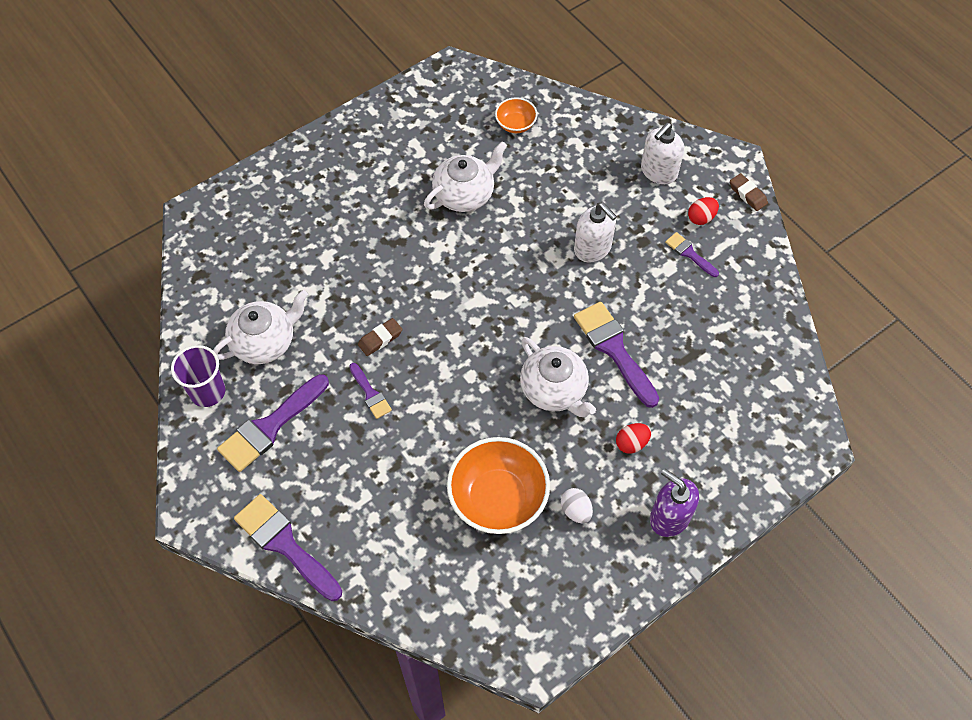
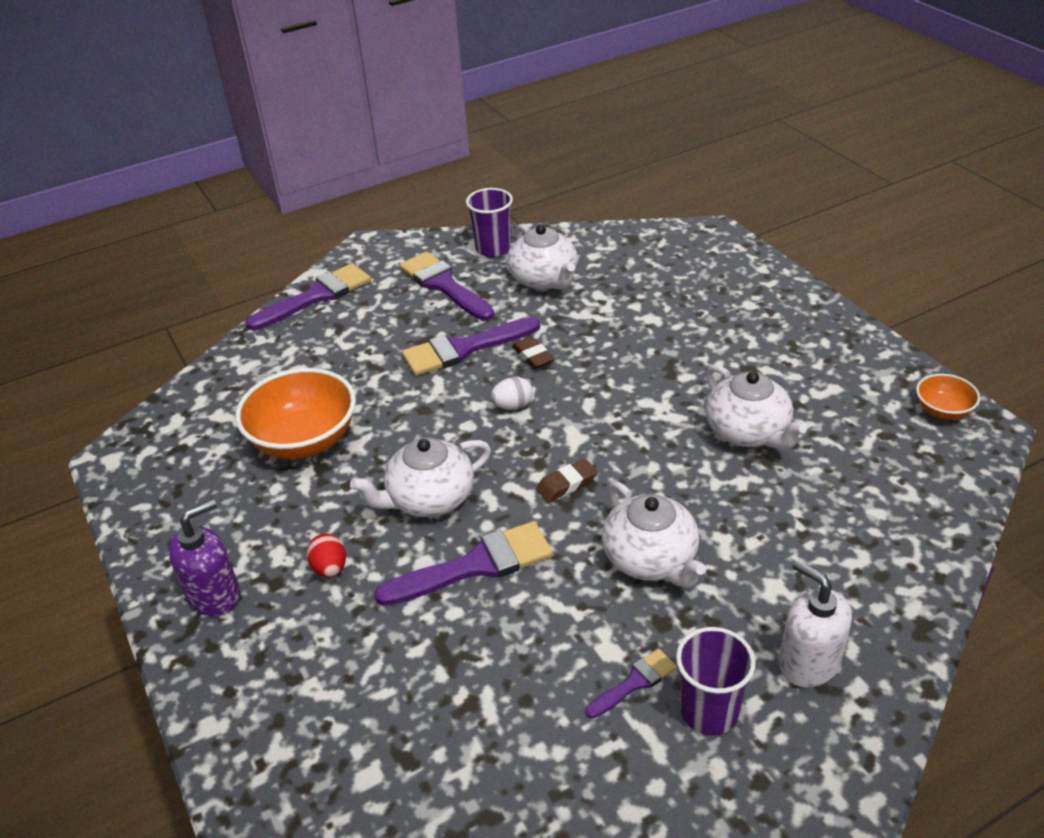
camera: 100 degrees right, 20 degrees down
(370, 394) = (464, 349): purple brush -> purple brush, size x1.90
(515, 124) = (885, 490): orange bowl -> orange bowl (942, 410)
(576, 511) = (262, 505): white egg -> white egg (513, 406)
(593, 248) = (651, 559): white soap dispenser -> white teapot
(701, 218) = (709, 711): red egg -> purple cup
(747, 194) = (765, 798): brown eraser -> brown eraser (566, 484)

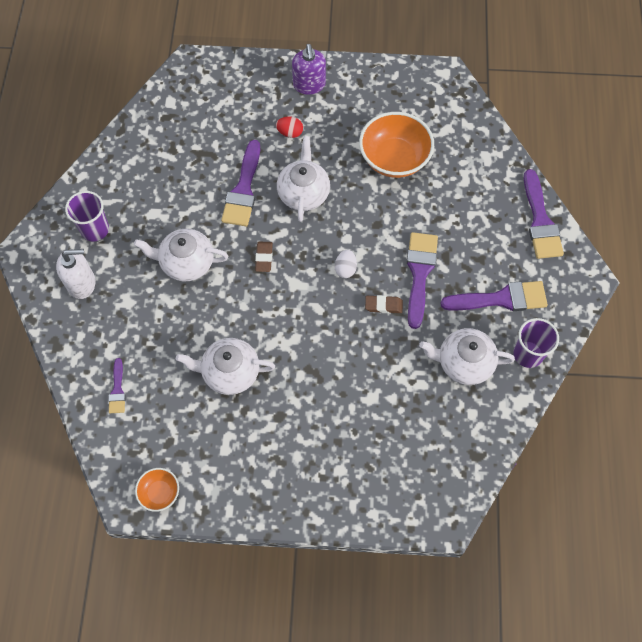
camera: 120 degrees right, 25 degrees up
(634, 682) = (131, 212): purple brush -> purple brush (117, 390)

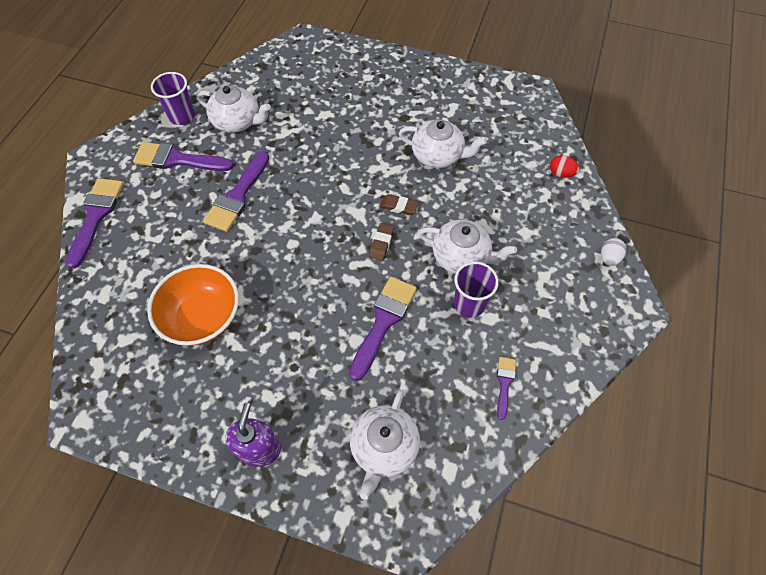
camera: 165 degrees left, 5 degrees down
(82, 283) = (572, 260): white soap dispenser -> none
(95, 229) = (557, 315): purple cup -> purple cup (469, 304)
(117, 390) = (539, 163): purple brush -> purple brush (504, 383)
(160, 493) = (509, 90): orange bowl -> none
(290, 133) = (308, 382): red egg -> red egg (561, 173)
(303, 193) = (318, 302): white teapot -> white teapot (384, 447)
(345, 269) = (305, 215): white egg -> white egg (609, 258)
(383, 306) = (284, 177): brown eraser -> brown eraser (398, 206)

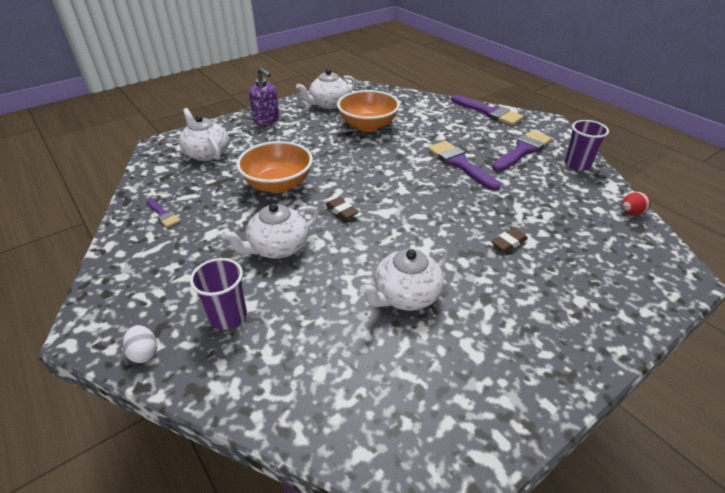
camera: 125 degrees right, 20 degrees down
(237, 121) = (552, 188): white teapot -> white teapot (328, 104)
(383, 322) = (278, 184): purple brush -> orange bowl
(398, 206) = (368, 237): brown eraser -> brown eraser (508, 242)
(469, 304) = (235, 229): purple cup -> purple cup (228, 316)
(561, 173) = (277, 394): red egg -> red egg (631, 212)

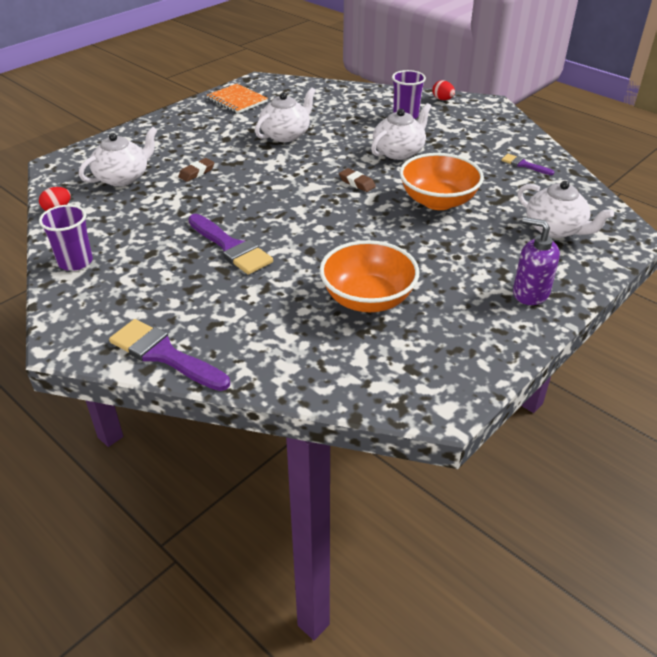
camera: 170 degrees right, 0 degrees up
(144, 353) = (442, 99): white egg -> red egg
(328, 104) = (454, 342): white teapot -> white teapot (123, 177)
(483, 402) = (237, 100): none -> orange notebook
(522, 150) = (139, 277): purple brush -> none

